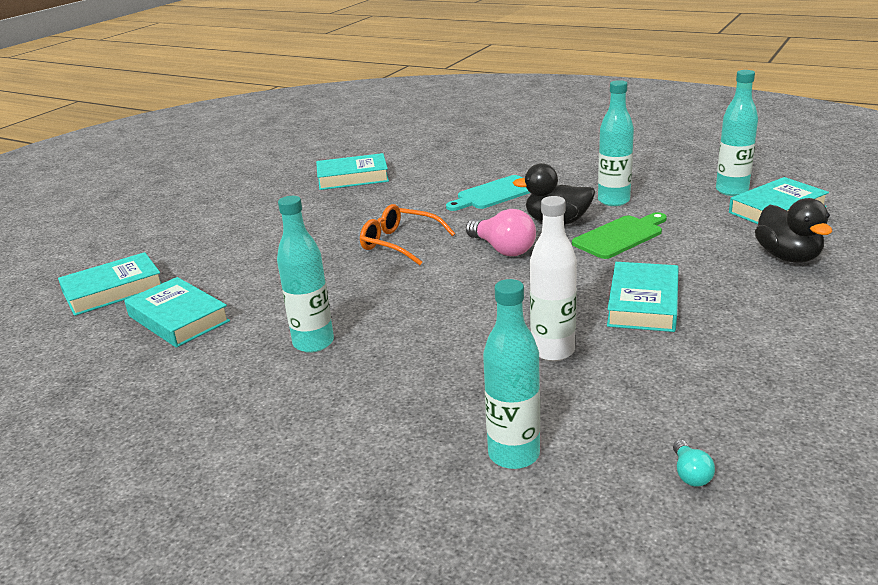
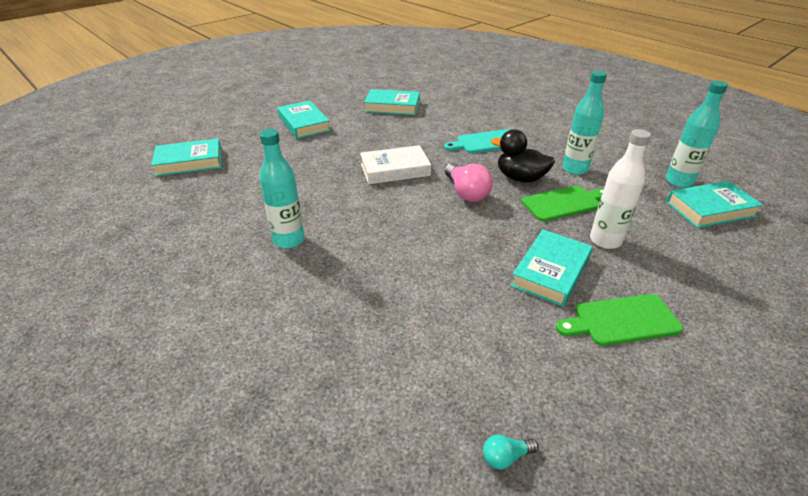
camera: 15 degrees right, 10 degrees up
(178, 318) = (215, 195): turquoise book -> turquoise book (304, 124)
(400, 243) = (395, 169): orange glasses -> white book
(514, 454) = (374, 387): turquoise bottle -> none
(553, 351) = (456, 297): white bottle -> white bottle (605, 240)
(690, 474) = (505, 457): turquoise light bulb -> turquoise light bulb turned 60 degrees clockwise
(741, 329) = (621, 320): none -> green cutting board
(788, 257) = (698, 258): black duck -> none

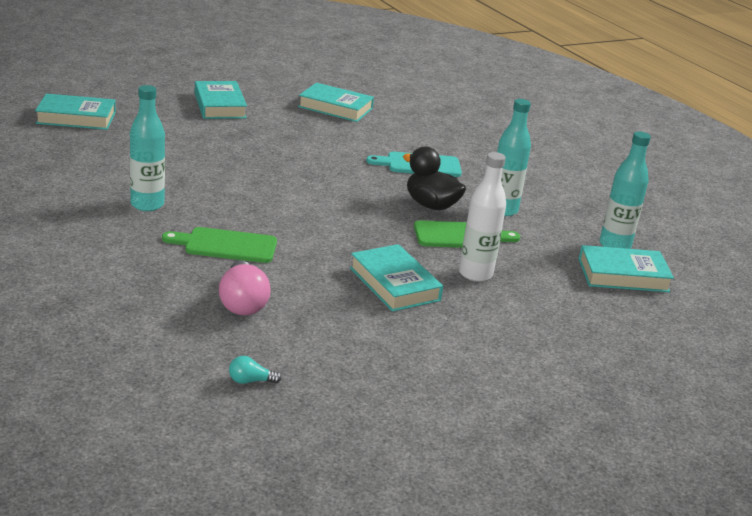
camera: 10 degrees right, 10 degrees down
(395, 169) = (295, 169): white book -> none
(466, 193) = (359, 205): pink light bulb -> pink light bulb (242, 303)
(551, 272) = (394, 284): turquoise book -> turquoise book turned 75 degrees counterclockwise
(621, 320) = (432, 331): green cutting board -> green cutting board (226, 245)

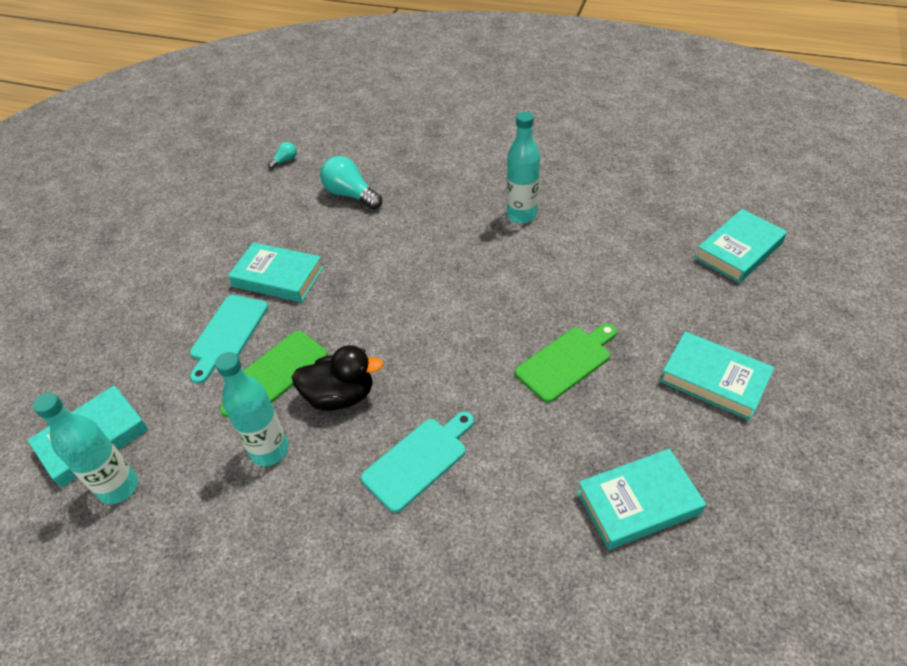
camera: 145 degrees right, 20 degrees up
(226, 245) = (422, 224): green cutting board -> green cutting board (566, 362)
(242, 303) = (351, 195): pink light bulb -> turquoise light bulb
(475, 274) = (228, 334): white bottle -> turquoise cutting board

